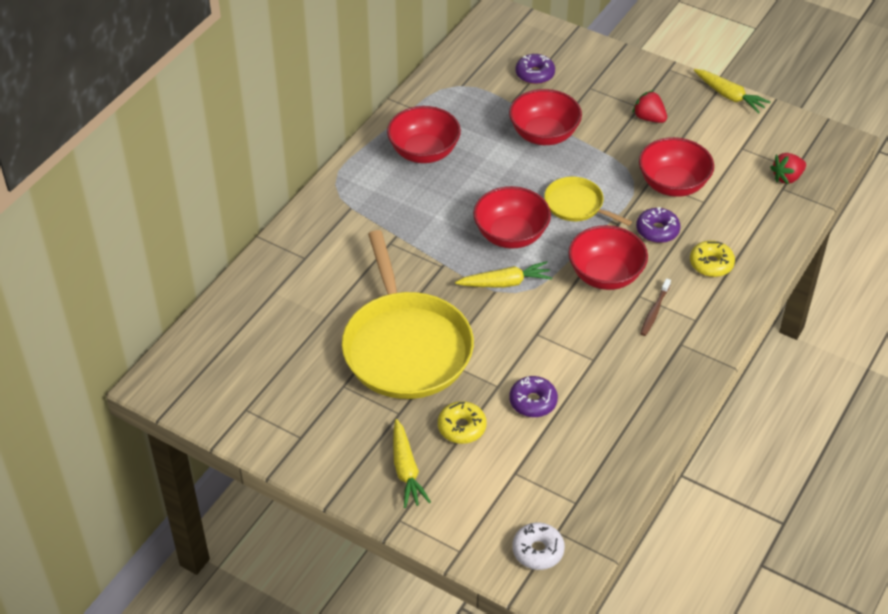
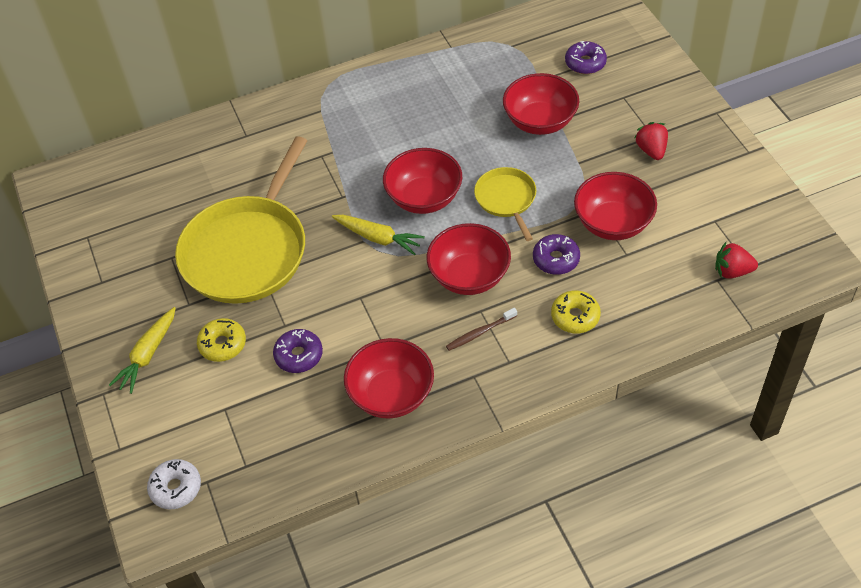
camera: 40 degrees right, 5 degrees up
(424, 152) = (423, 90): red bowl -> red bowl (391, 394)
(729, 96) = (751, 164): yellow carrot -> none

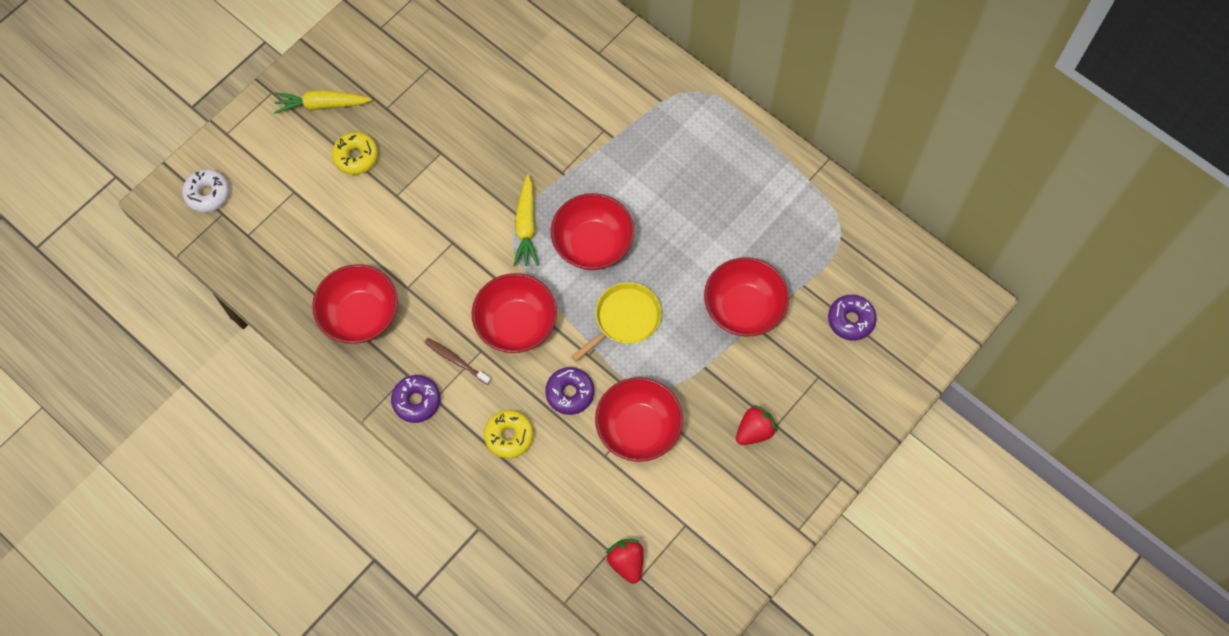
camera: 60 degrees right, 15 degrees up
(248, 250) = (464, 124): yellow pan -> none
(299, 355) = (370, 222): purple donut -> purple donut (416, 401)

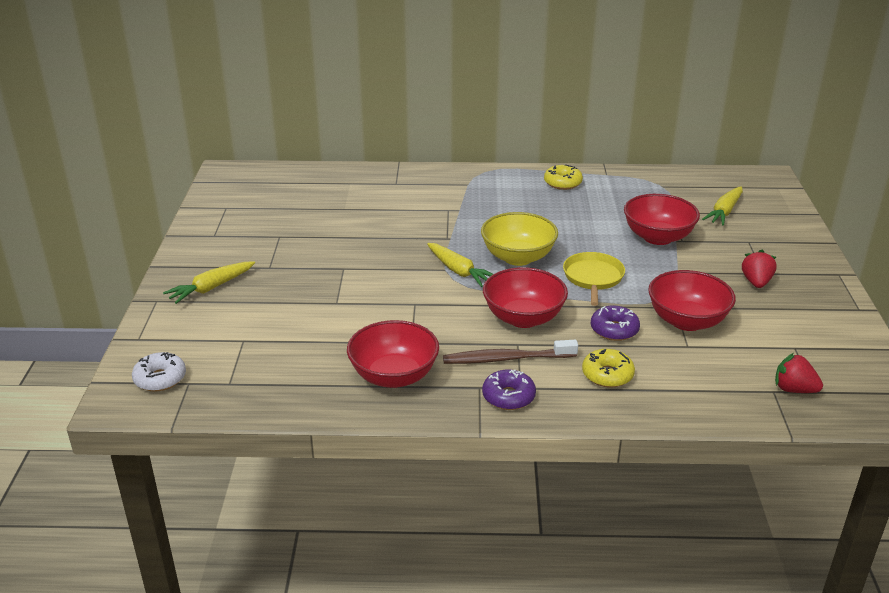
camera: 40 degrees left, 35 degrees down
(356, 157) = (276, 299): yellow donut -> yellow donut (562, 183)
(456, 361) = (507, 359): brown toothbrush -> brown toothbrush, size x1.62
(592, 244) = (518, 257): red bowl -> yellow bowl
(850, 320) = (724, 212): purple donut -> yellow carrot

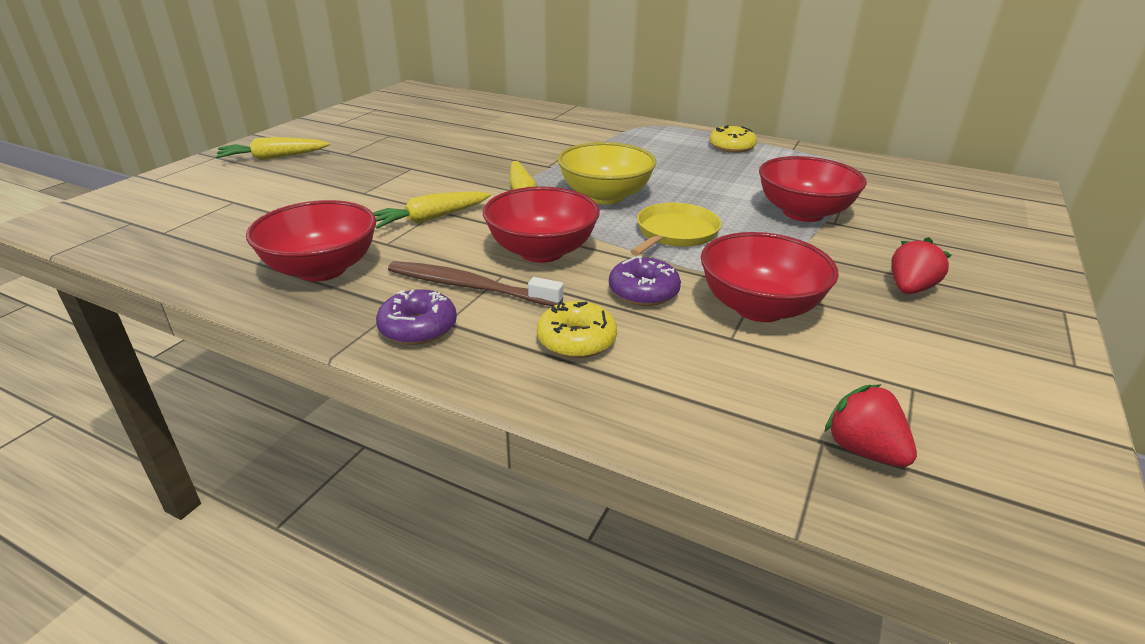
camera: 25 degrees right, 0 degrees up
(160, 379) = (115, 213): white donut -> none
(724, 212) = (922, 207): yellow carrot -> yellow carrot (430, 219)

